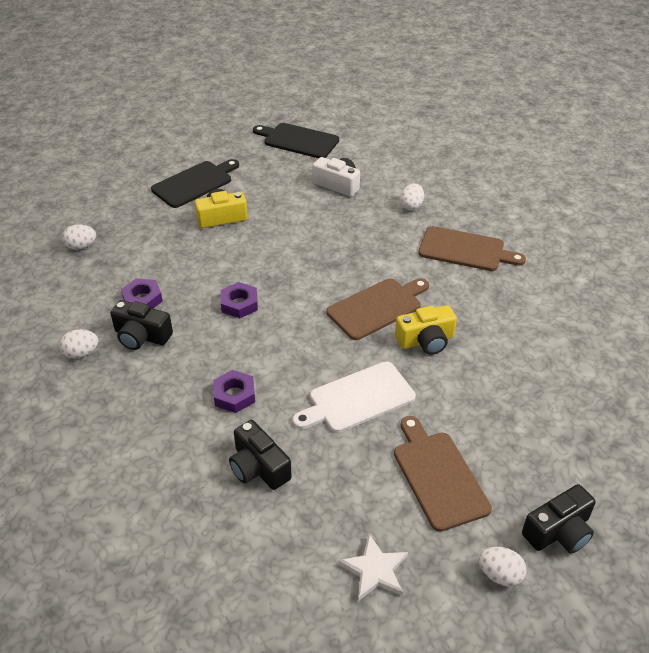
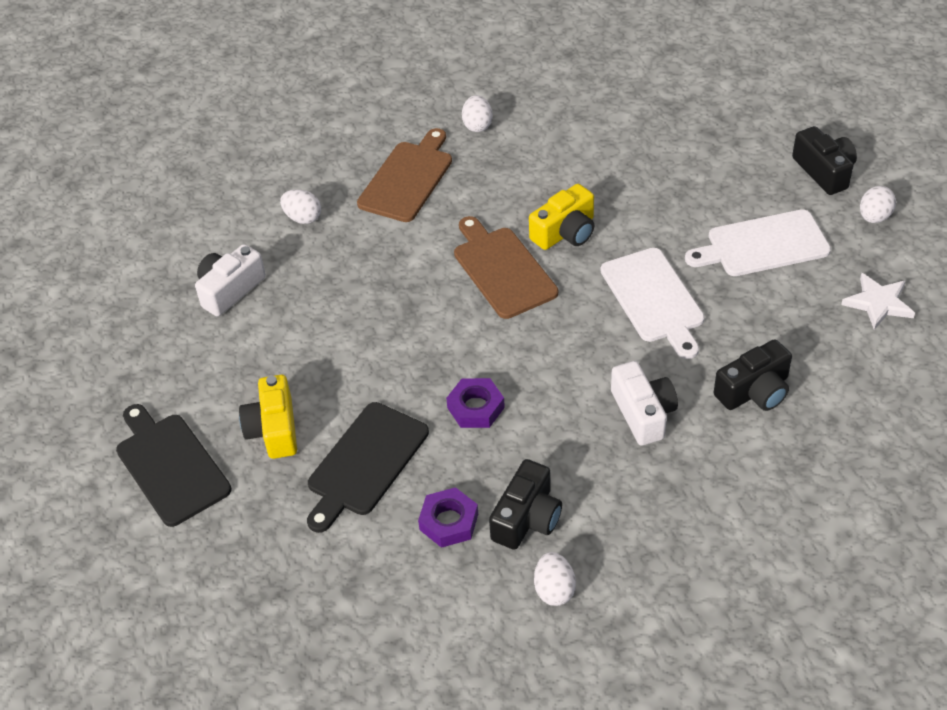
camera: 80 degrees left, 5 degrees up
(81, 246) = (303, 616): white egg -> white egg (477, 125)
(234, 395) = (643, 413): purple nut -> white camera
(298, 140) = (93, 330): black cutting board -> black cutting board (365, 463)
(426, 340) = (565, 232): yellow camera -> yellow camera turned 60 degrees clockwise
(438, 476) = (762, 245): brown cutting board -> white cutting board

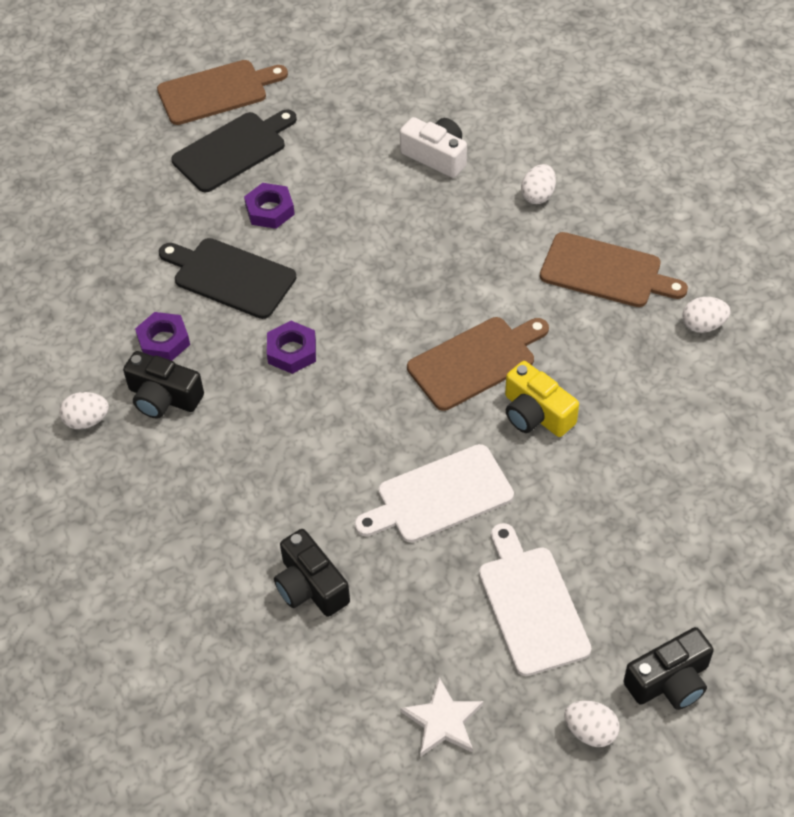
camera: 85 degrees right, 5 degrees up
(66, 484) = (217, 92): none -> brown cutting board
(274, 429) = (270, 210): yellow camera -> purple nut
(643, 413) = (283, 486): white camera -> none

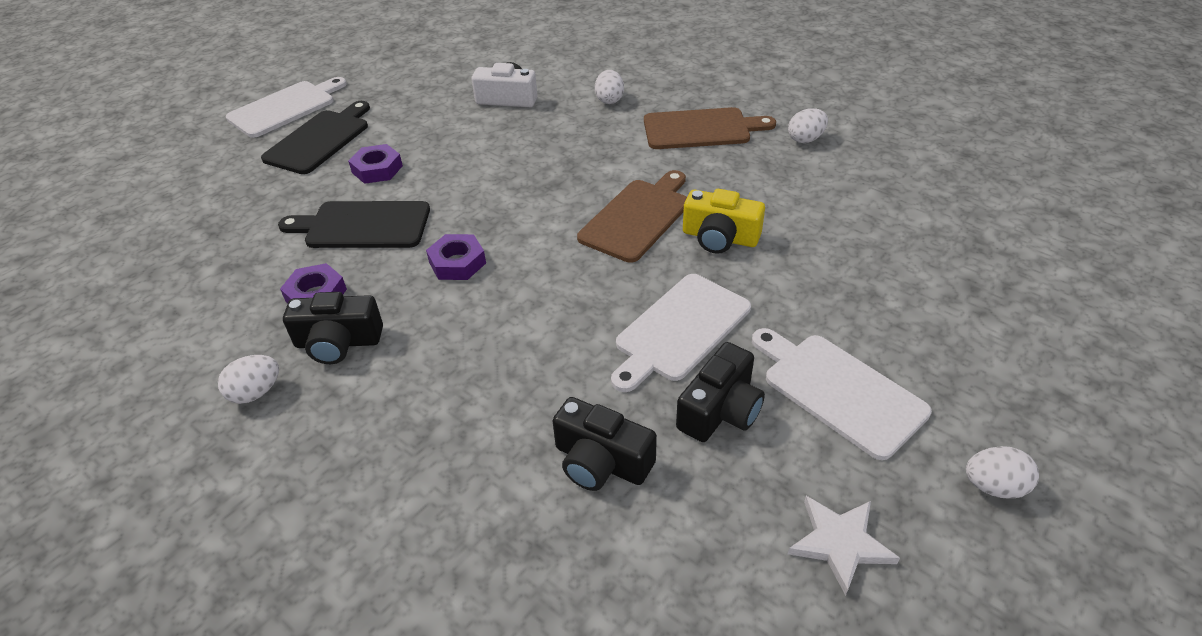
camera: 25 degrees left, 10 degrees down
(217, 92) = (285, 108): brown cutting board -> white cutting board
(669, 681) = (1021, 406): black camera -> black camera (720, 410)

